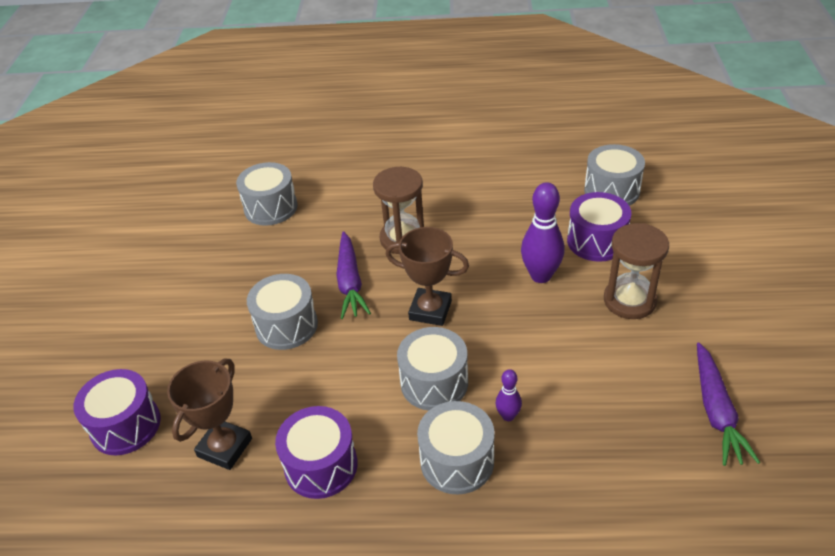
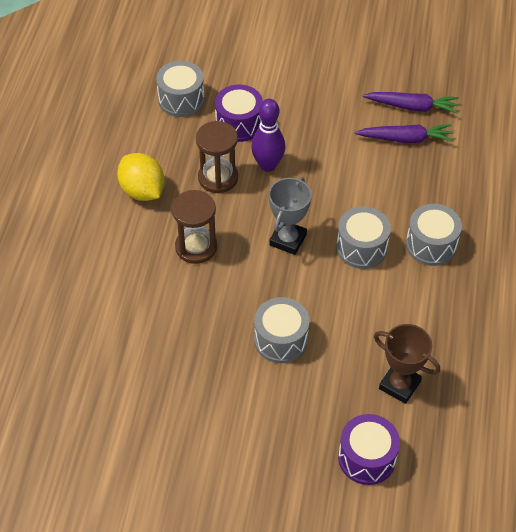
camera: 85 degrees left, 10 degrees up
(271, 207) = (115, 347): grey drum -> none
(321, 465) = (424, 323): purple drum -> none
(350, 282) = (240, 290): purple carrot -> purple carrot (405, 139)
(430, 310) = (288, 240): brown trophy -> grey trophy
(468, 188) = (142, 191): none -> yellow lemon
(508, 416) = (398, 211): purple bowling pin -> none
(629, 300) = (307, 121): brown hourglass -> brown hourglass (218, 178)

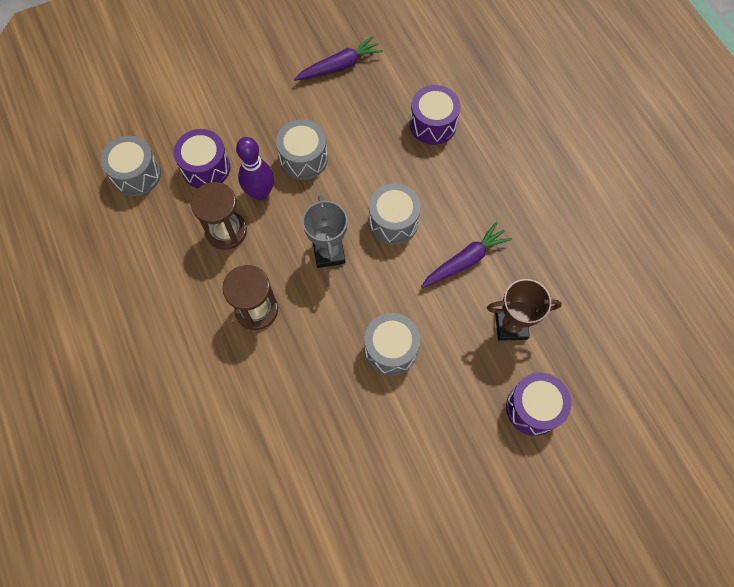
camera: 35 degrees left, 15 degrees up
(142, 191) = (168, 286): yellow lemon -> none
(405, 139) = (356, 99): purple carrot -> purple carrot (465, 260)
(431, 245) = (445, 184): grey drum -> grey drum (303, 158)
(458, 193) = (432, 124): none -> purple drum

